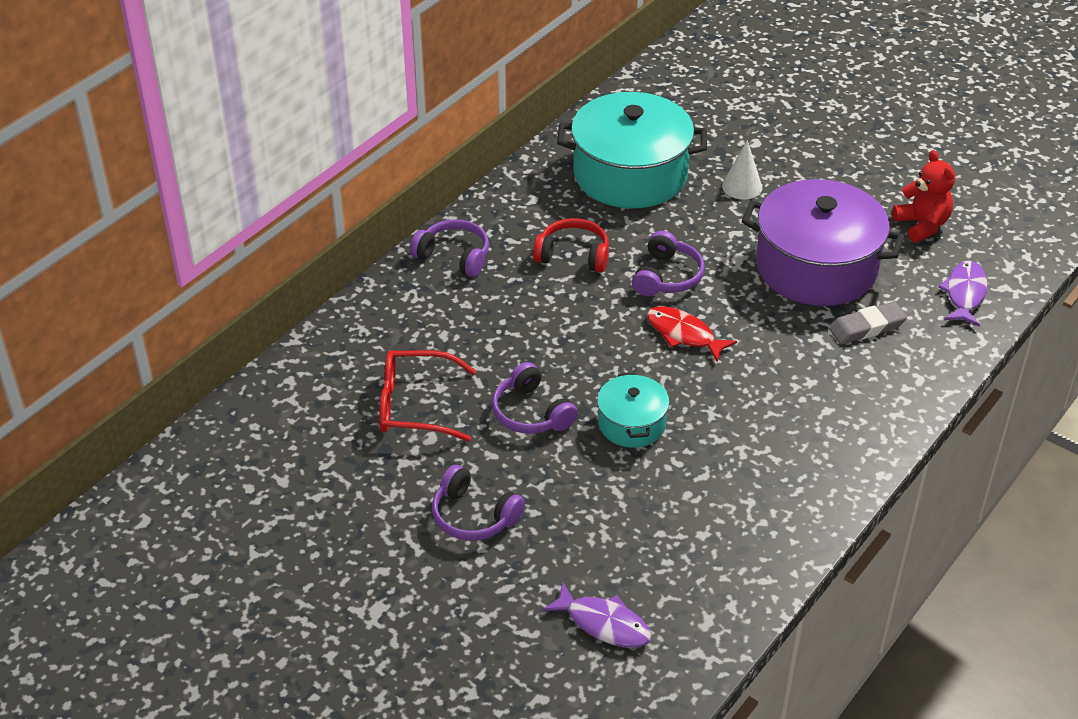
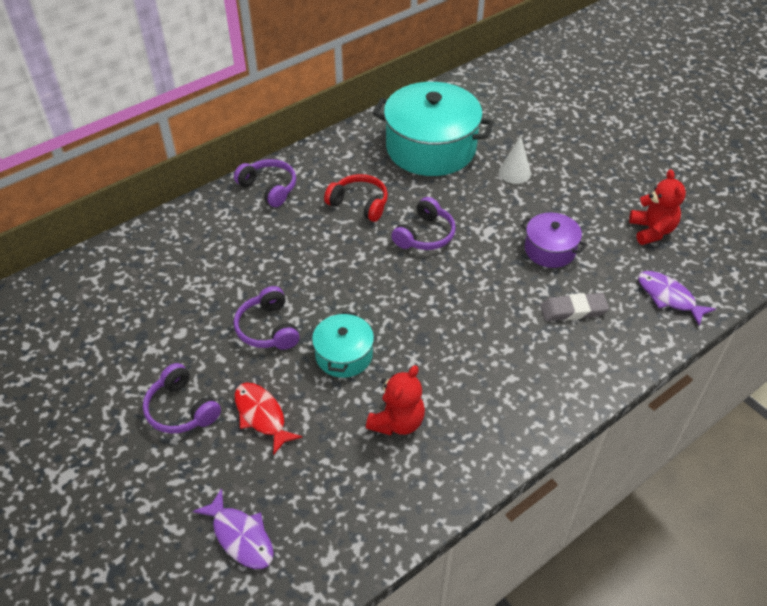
camera: 15 degrees right, 5 degrees up
(415, 406) = (182, 303): red glasses -> none
(684, 334) = (418, 286): red fish -> red fish (262, 416)
(721, 479) = (397, 422): none -> red teddy bear
(816, 267) = (550, 250): purple pot -> purple pot, size x0.51
(964, 294) = (668, 297): purple fish -> purple fish turned 75 degrees counterclockwise

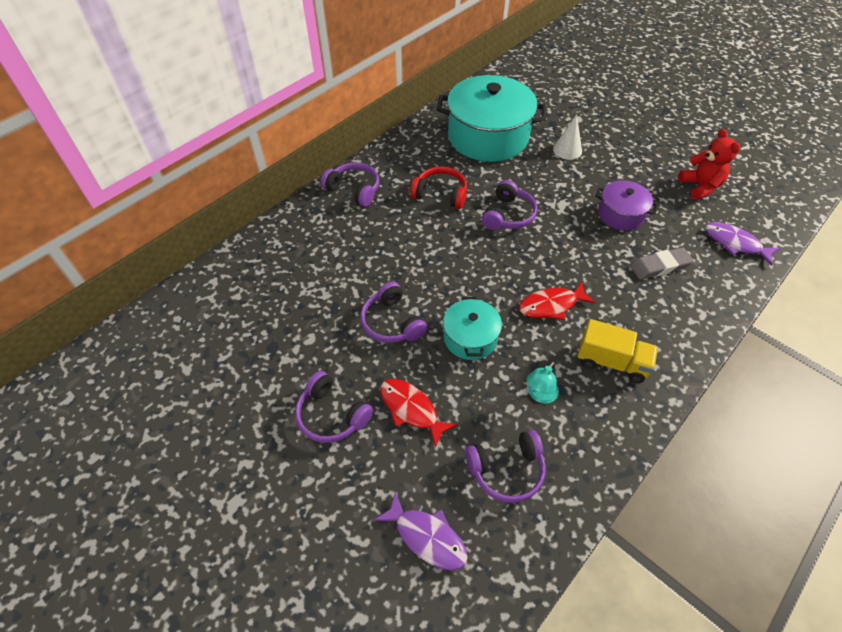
camera: 10 degrees left, 5 degrees up
(339, 488) = (506, 470): none -> purple headphones
(397, 422) = (539, 395): red teddy bear -> turquoise lamp
(440, 334) = (551, 305): none -> red fish
(485, 400) = (612, 362): none -> yellow truck

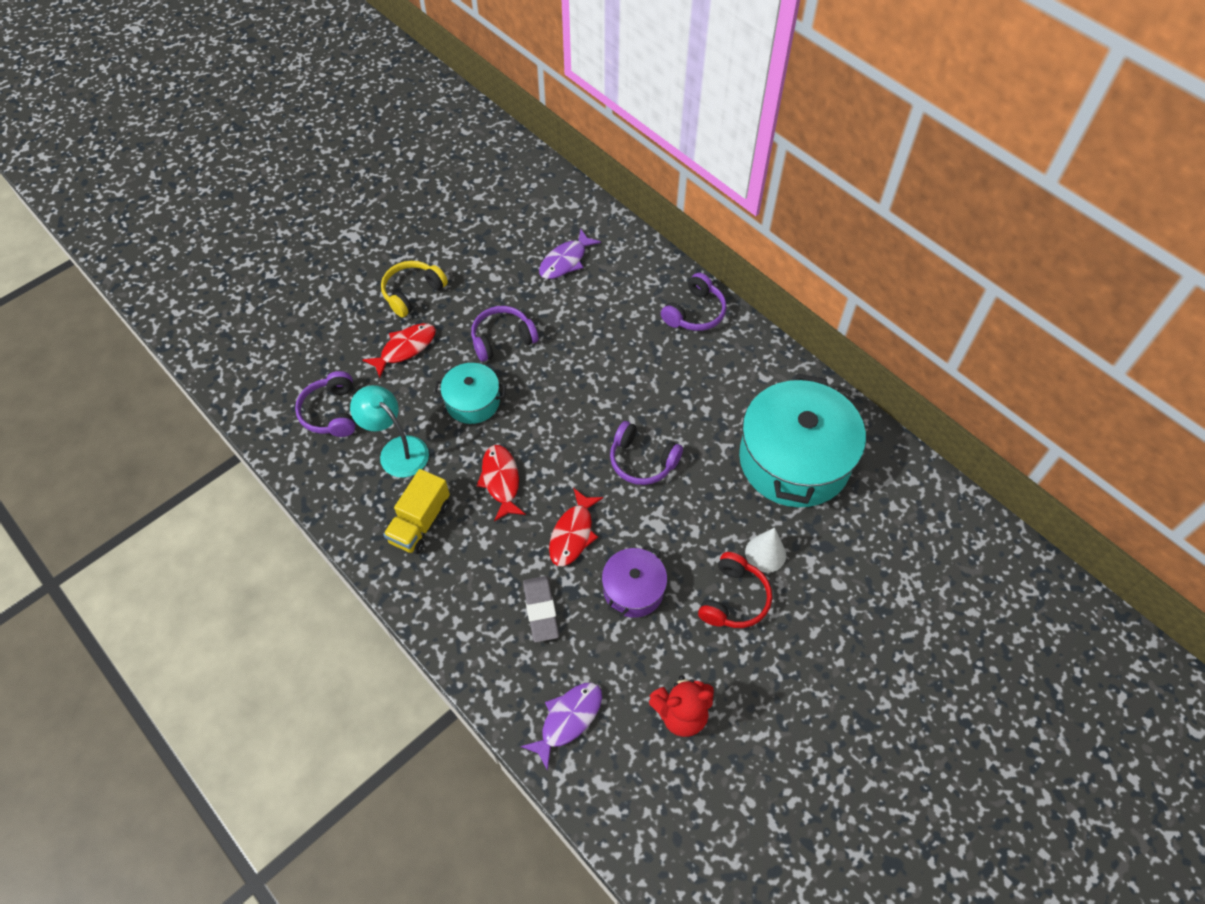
camera: 95 degrees right, 5 degrees up
(332, 415) = (413, 293): purple headphones -> yellow headphones
(426, 537) = (293, 351): purple fish -> purple fish (565, 261)
(440, 194) = (682, 395): red headphones -> red headphones (733, 599)
(539, 395) = (397, 450): turquoise lamp -> turquoise lamp, size x1.61
(586, 252) = (573, 533): none -> red fish

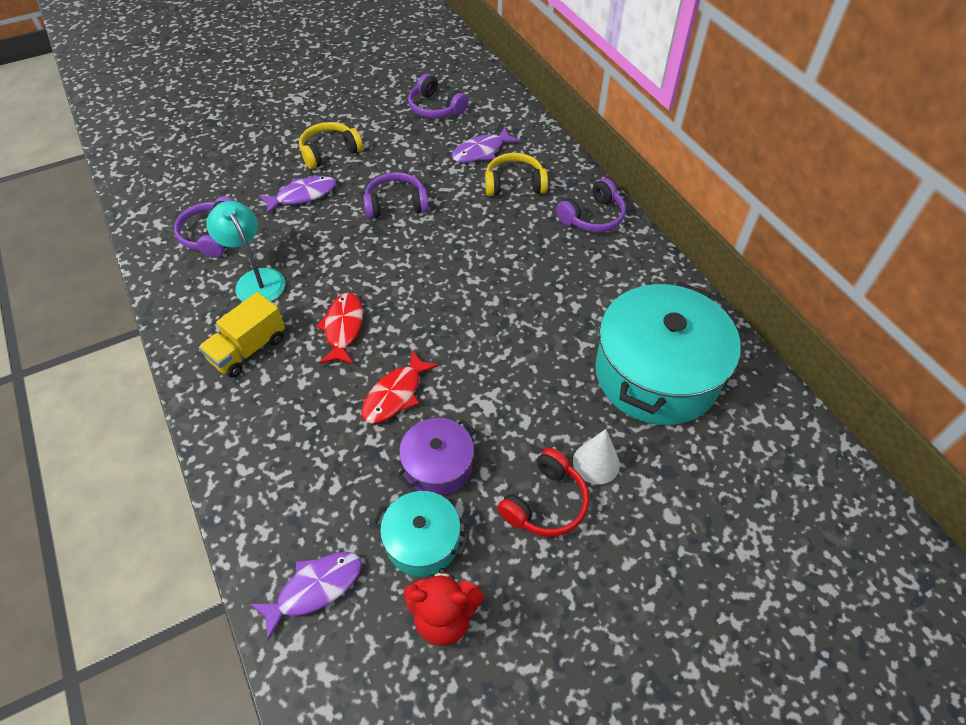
camera: 15 degrees right, 5 degrees down
(405, 348) = (302, 195): red fish -> purple fish
(472, 401) = (345, 252): turquoise pot -> turquoise pot (423, 541)
(540, 610) = (332, 463): grey eraser -> none
(610, 292) = (514, 184): none -> yellow headphones
(642, 461) = (493, 340): purple headphones -> purple headphones (435, 108)

